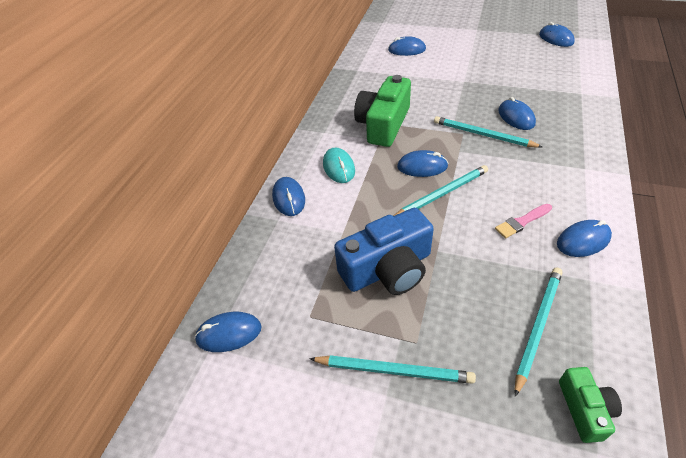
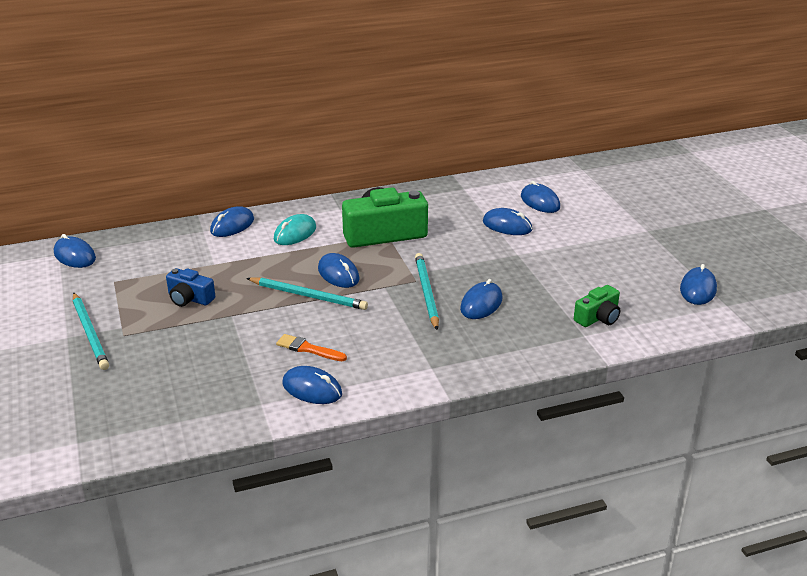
camera: 50 degrees right, 15 degrees down
(388, 269) = (189, 298): blue camera -> blue camera, size x0.53
(424, 72) = (507, 226): none -> blue mouse
(522, 222) = (308, 349): pink brush -> orange brush
(537, 327) = (181, 387): turquoise pencil -> none
(585, 409) = (113, 428): green camera -> green camera (598, 317)

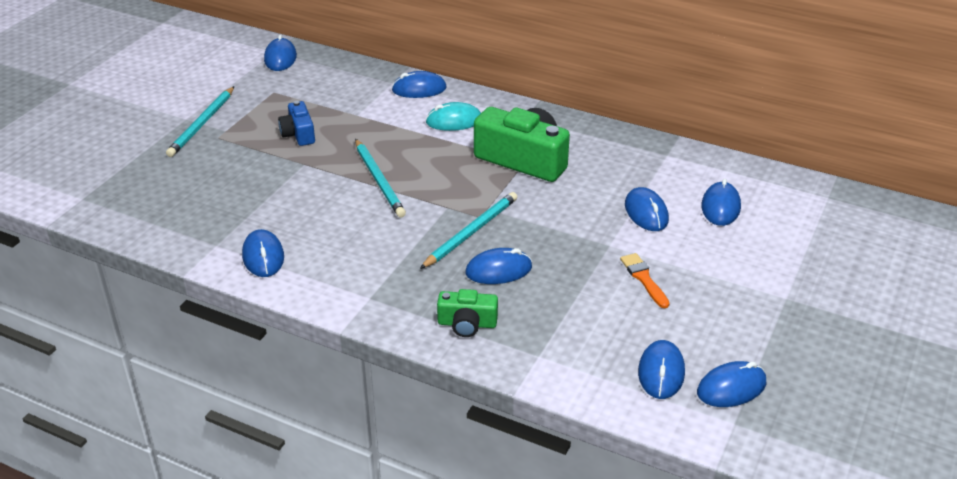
camera: 45 degrees right, 5 degrees up
(308, 349) = (310, 223): orange brush -> orange brush (644, 279)
(338, 274) = (430, 175): blue mouse -> blue mouse (661, 372)
(598, 317) = (580, 349): green camera -> green camera (467, 324)

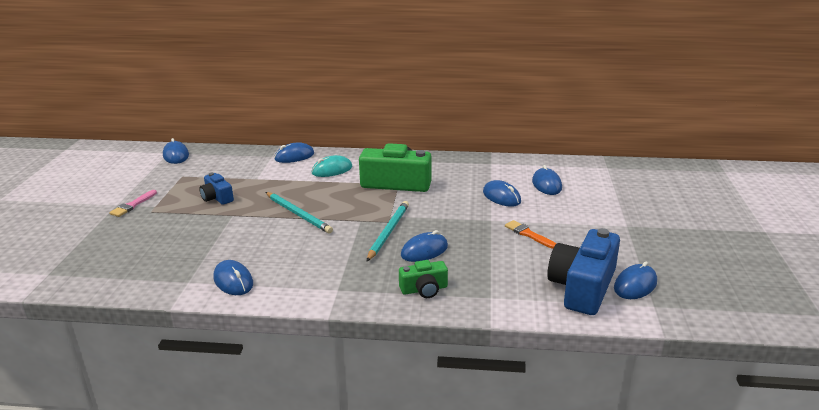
camera: 20 degrees left, 10 degrees down
(202, 124) = (133, 205): turquoise pencil -> pink brush
(661, 372) = (582, 287): blue mouse -> blue camera

